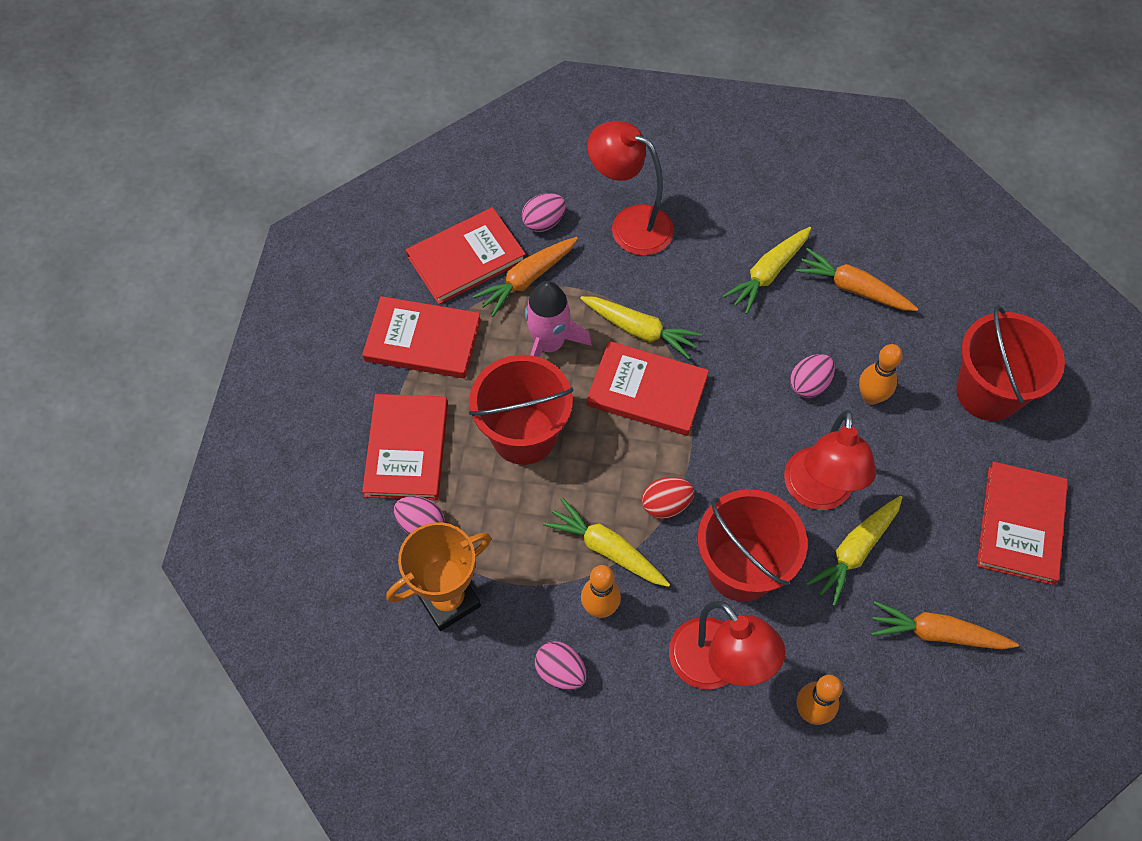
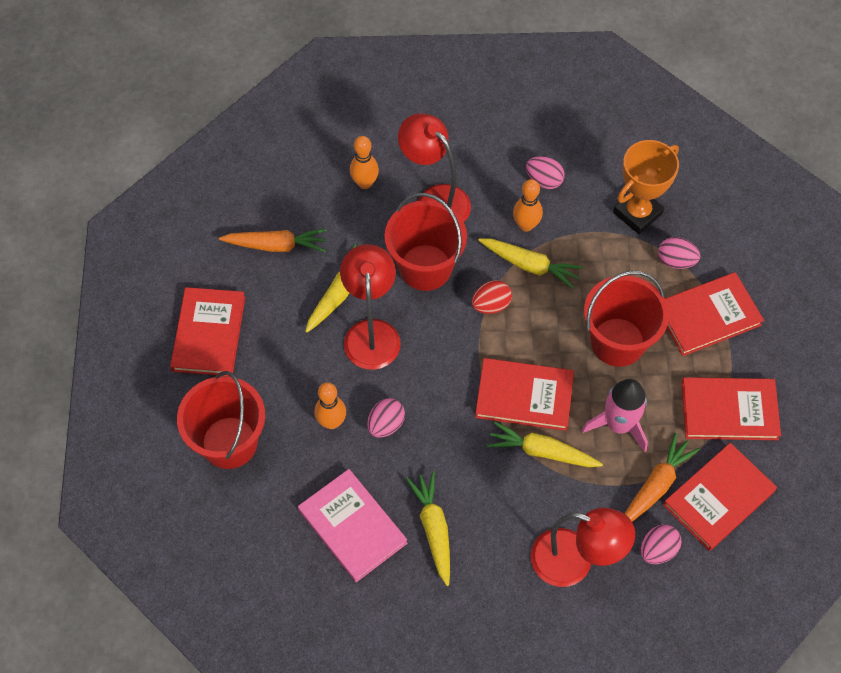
camera: 170 degrees right, 0 degrees up
(407, 449) = (708, 316): red book -> red book turned 75 degrees clockwise
(768, 274) = (433, 529): yellow carrot -> yellow carrot turned 45 degrees counterclockwise
(853, 288) = (352, 527): orange carrot -> pink book

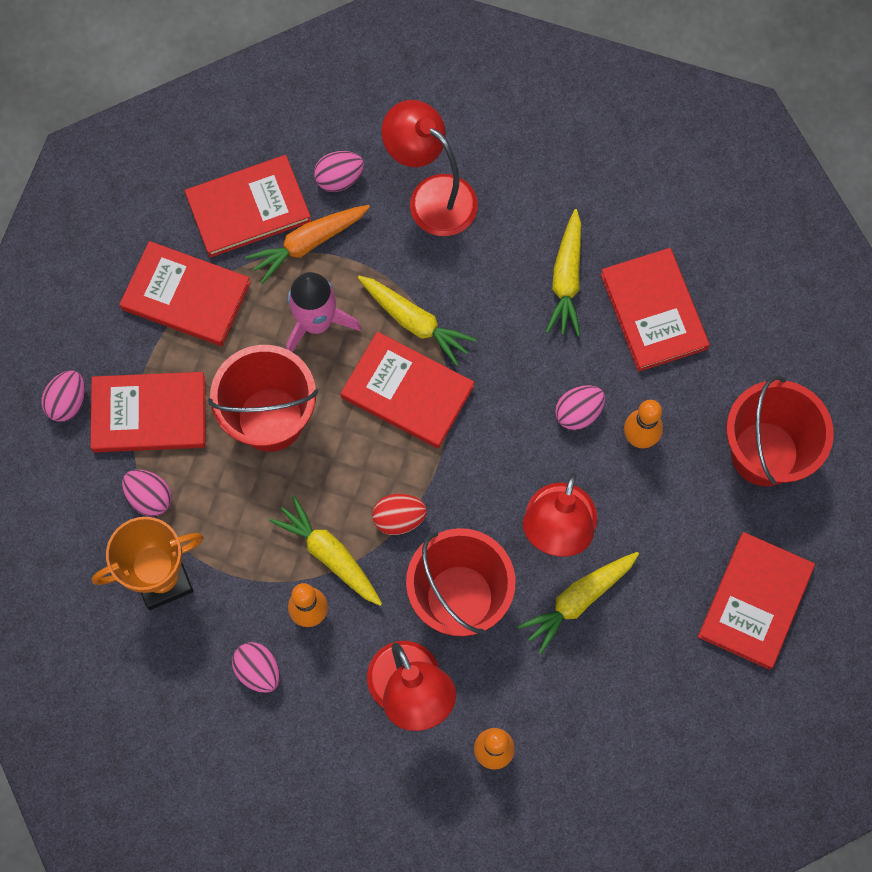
camera: 160 degrees left, 10 degrees up
(276, 245) = (637, 698): orange carrot -> none
(352, 527) = (654, 311): pink book -> red book
(771, 304) = (68, 402): none -> pink egg

